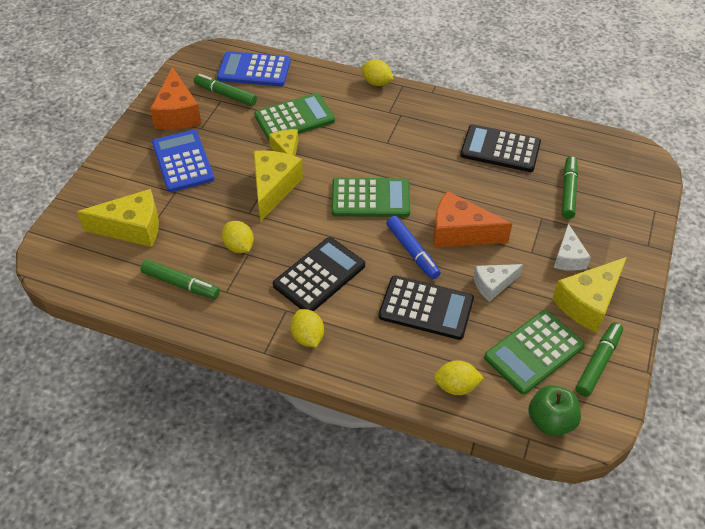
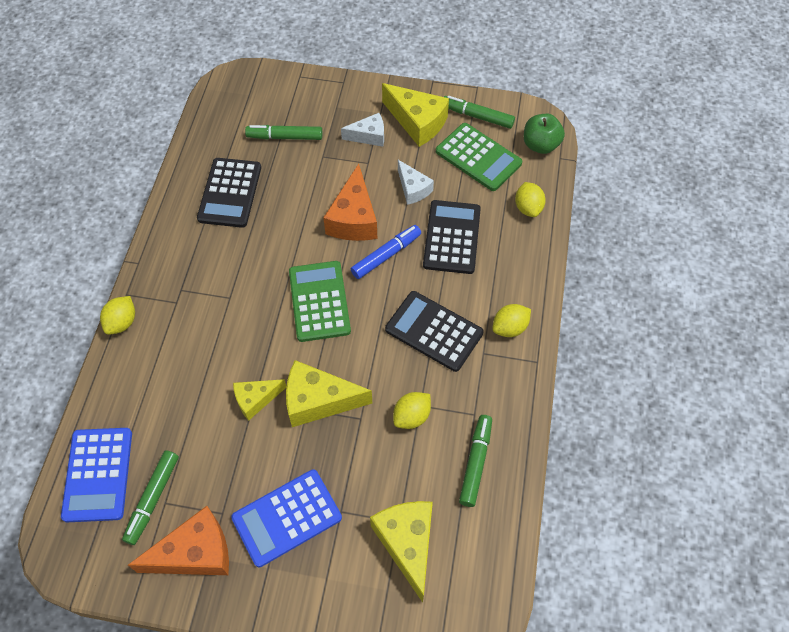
camera: 100 degrees left, 10 degrees up
(294, 118) = (195, 403): green calculator -> none

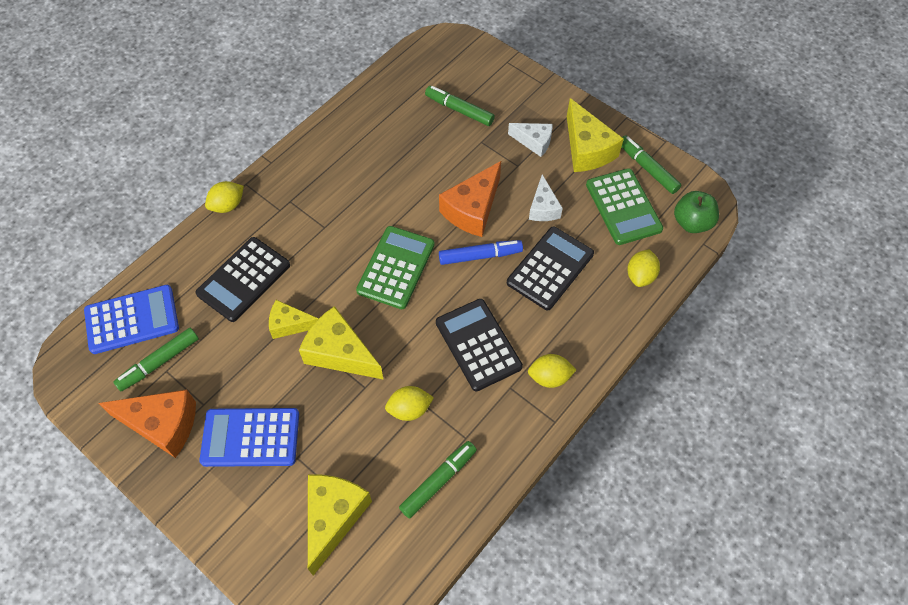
camera: 30 degrees right, 0 degrees up
(98, 474) = (132, 320): blue calculator -> blue calculator turned 135 degrees counterclockwise
(230, 193) = (381, 138): black calculator -> black calculator (243, 279)

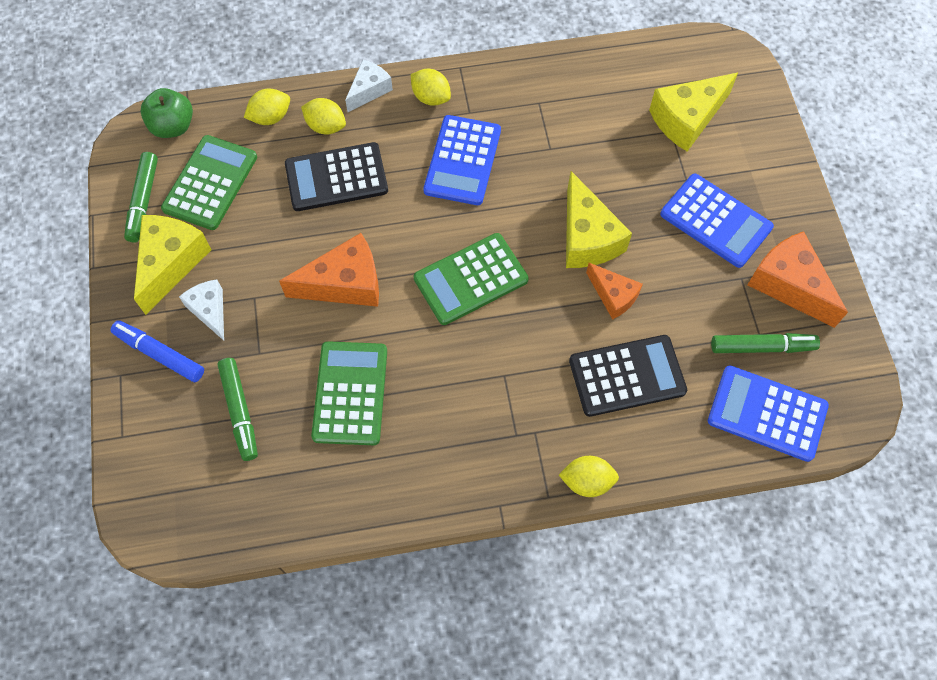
camera: 140 degrees left, 5 degrees up
(290, 324) = (613, 296): yellow cheese -> orange cheese
(407, 157) = (350, 393): none -> green calculator
(409, 409) = (565, 152): yellow lemon -> yellow lemon (326, 126)
(438, 481) = (586, 89): green marker -> none
(478, 344) = (462, 160): black calculator -> blue calculator
(480, 256) = (384, 233): blue marker -> blue marker (160, 354)
(543, 208) = (280, 236): white cheese -> white cheese (369, 90)

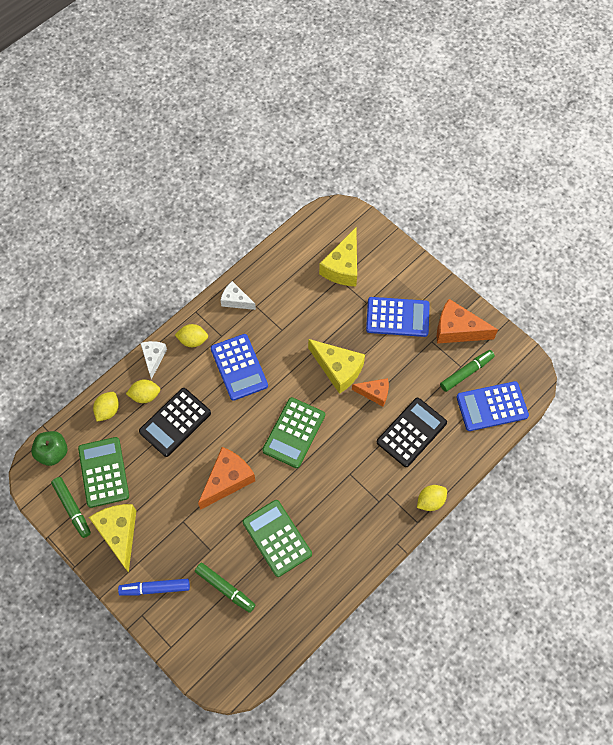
camera: 35 degrees left, 0 degrees up
(209, 311) = (163, 545): white cheese -> white cheese (236, 300)

